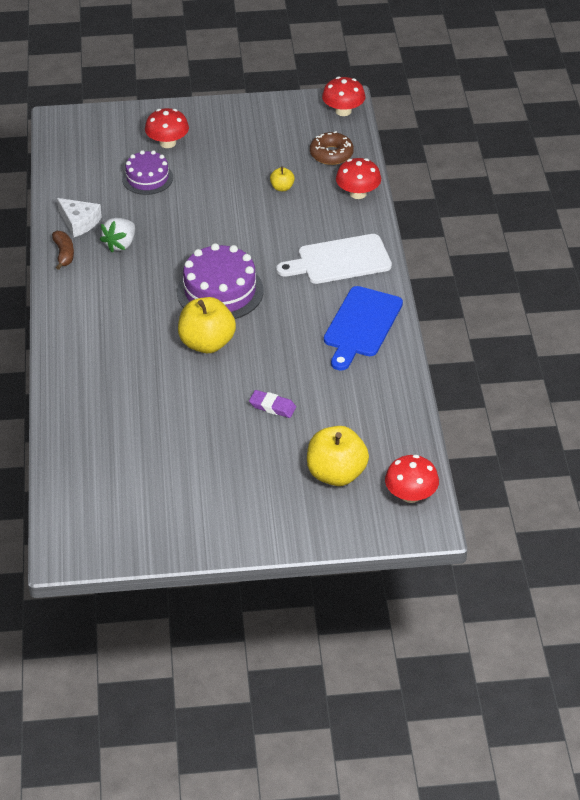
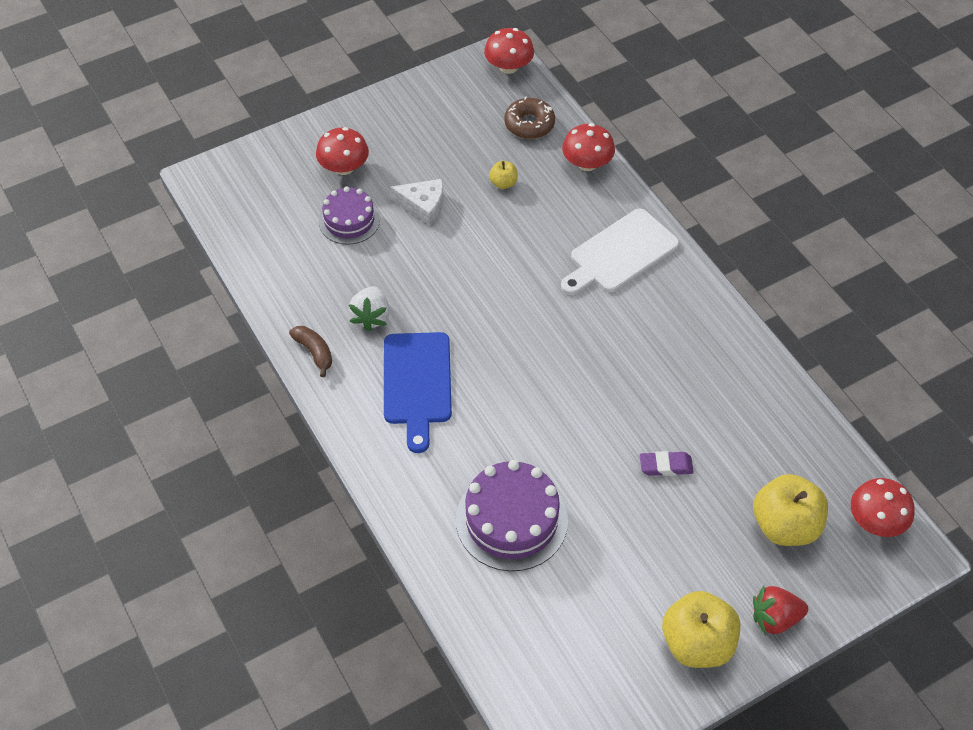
camera: 25 degrees left, 10 degrees up
(79, 222) = (306, 304): white cheese -> white cheese (423, 205)
(207, 343) = (545, 411): yellow apple -> yellow apple (697, 643)
(220, 291) = (518, 338): purple cake -> purple cake (511, 520)
(284, 528) = (775, 618): none -> red strawberry
(361, 325) = (693, 327): blue cutting board -> blue cutting board (417, 383)

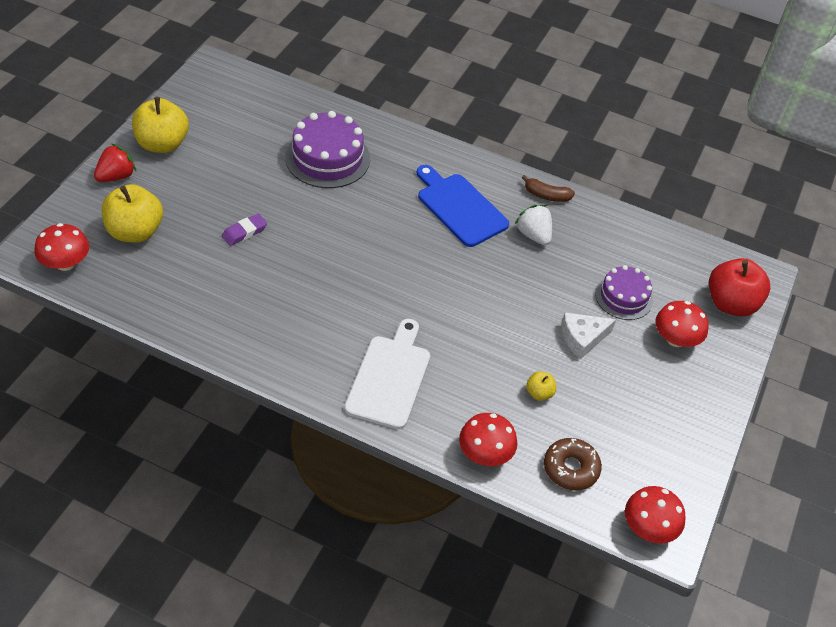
camera: 140 degrees right, 5 degrees down
(261, 170) = (731, 303): none -> red apple

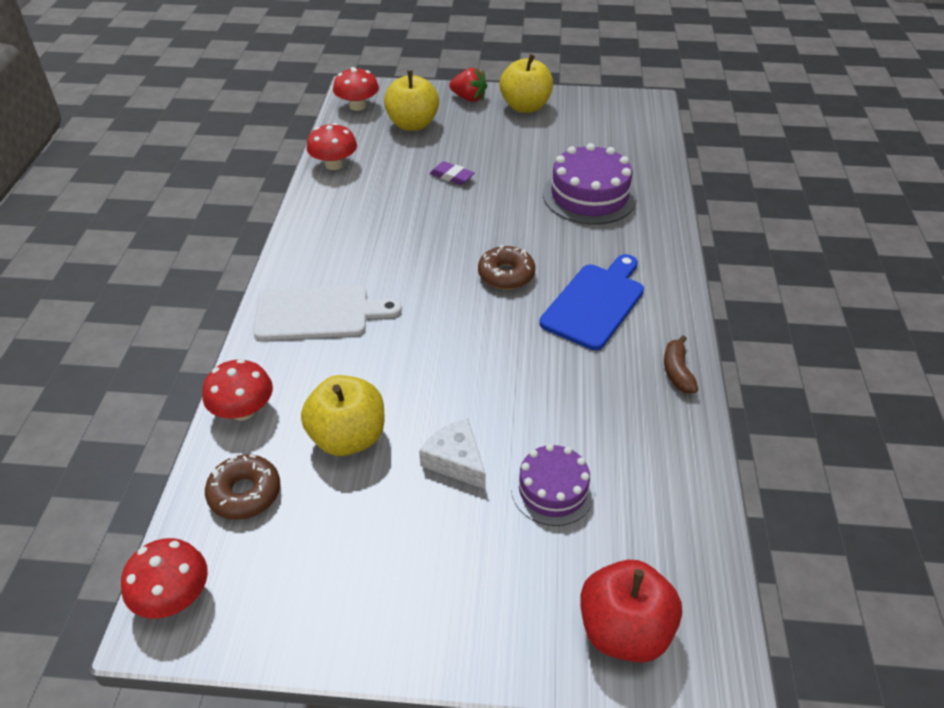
camera: 75 degrees right, 5 degrees down
(401, 244) = (506, 275): none -> brown donut
(533, 235) = (599, 375): white strawberry -> none
(539, 393) = (348, 438): yellow apple -> yellow apple, size x2.13
(675, 339) = (510, 567): red mushroom -> red mushroom (334, 164)

